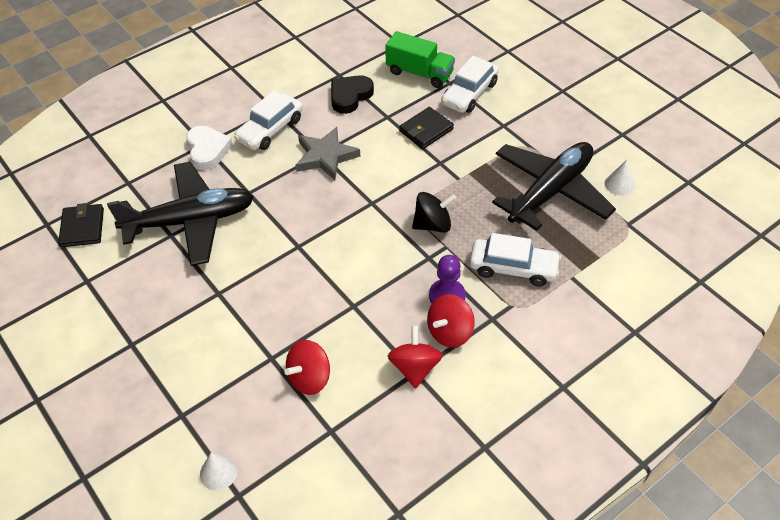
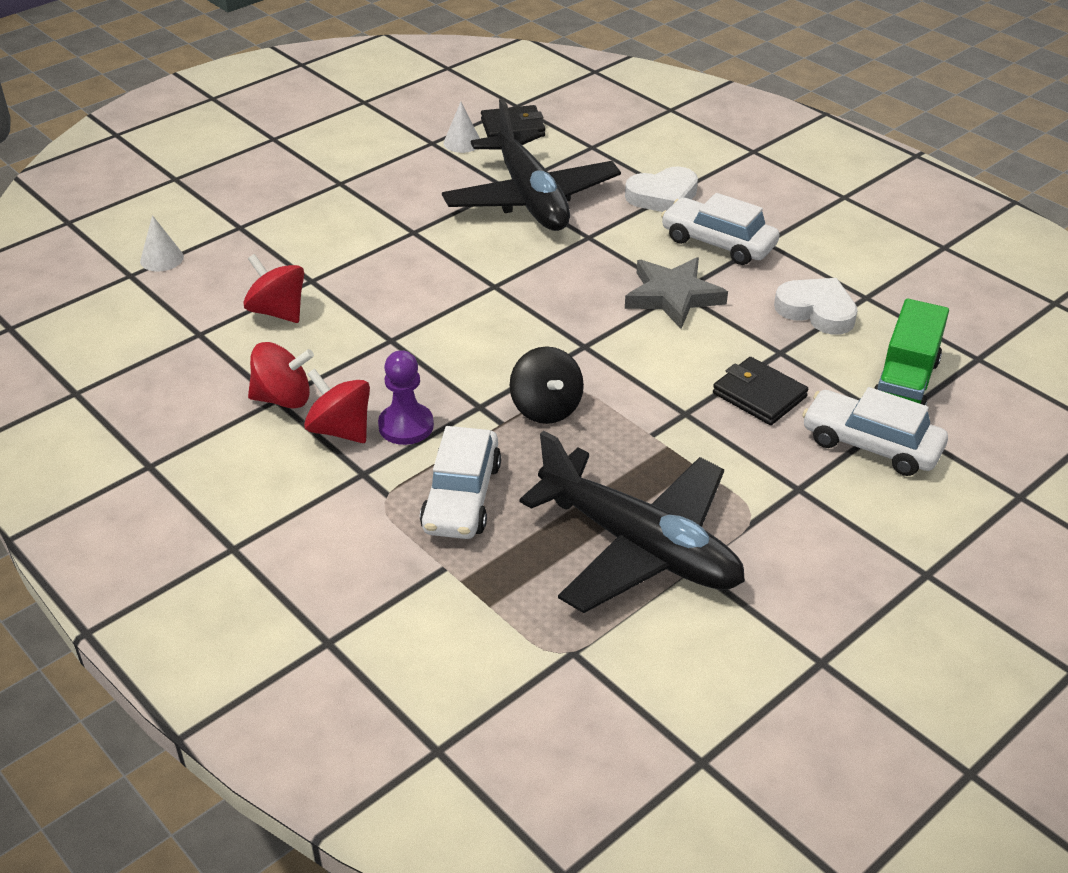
camera: 85 degrees right, 10 degrees down
(350, 96) = (817, 311): black heart -> white heart
(619, 184) = (674, 646): white cone -> white cone (462, 142)

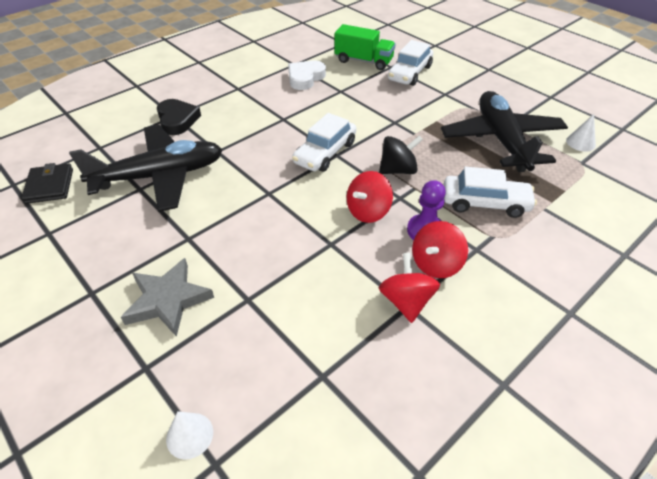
camera: 90 degrees left, 5 degrees up
(278, 312) = (292, 318): red spinning top -> red spinning top (368, 211)
(462, 142) = (58, 214): white cone -> white cone (580, 143)
(640, 546) = (501, 140): black plane -> black plane turned 45 degrees counterclockwise
(663, 196) = (177, 120): white heart -> black heart
(673, 296) = (288, 121): grey star -> grey star (168, 300)
(718, 243) = (235, 103): white car -> white car (325, 153)
(759, 395) = (377, 99): black wallet -> none

